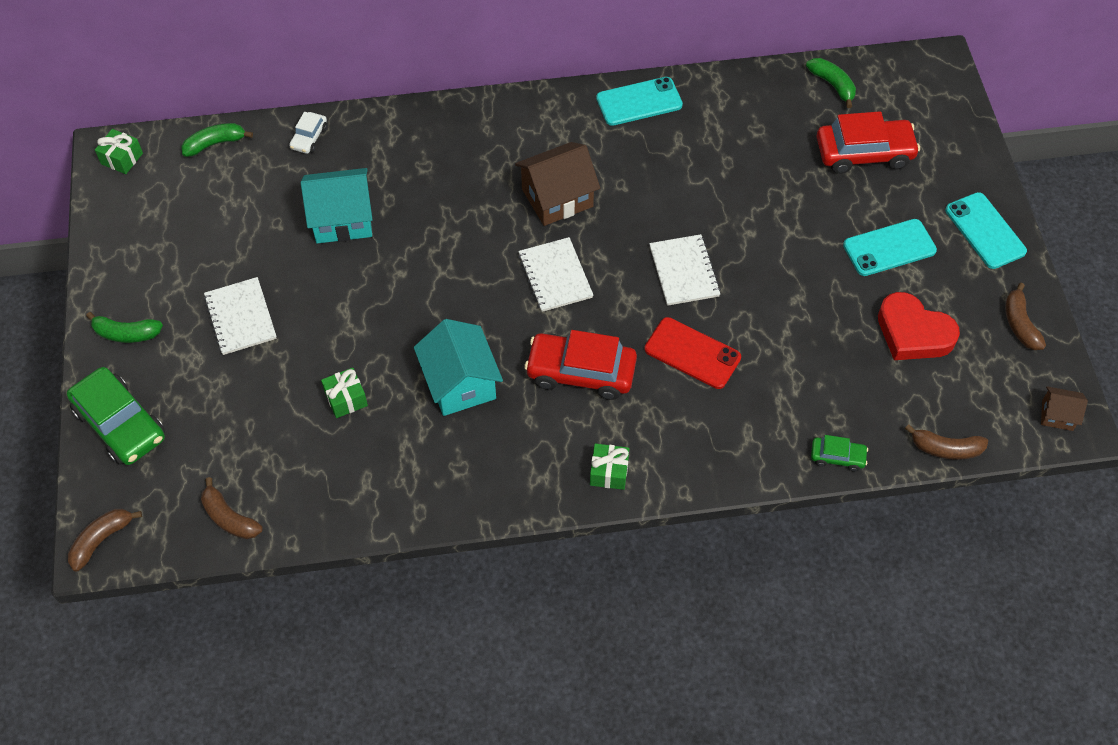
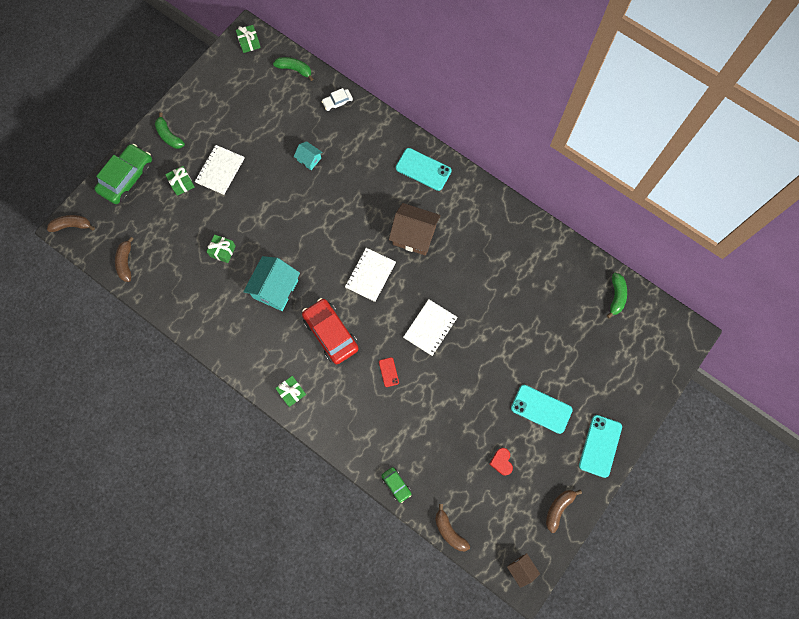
camera: 45 degrees right, 15 degrees up
(120, 424) = (127, 178): green car -> green car turned 150 degrees counterclockwise
(205, 371) = (182, 184): none -> green gift
(342, 219) = (309, 159): turquoise house -> turquoise house, size x0.52
(639, 102) = (508, 219): turquoise phone -> turquoise phone (423, 169)
(692, 353) = (388, 372): red phone -> red phone, size x0.50
(864, 153) = (588, 348): red car -> none
(913, 333) = (501, 462): red heart -> red heart, size x0.51

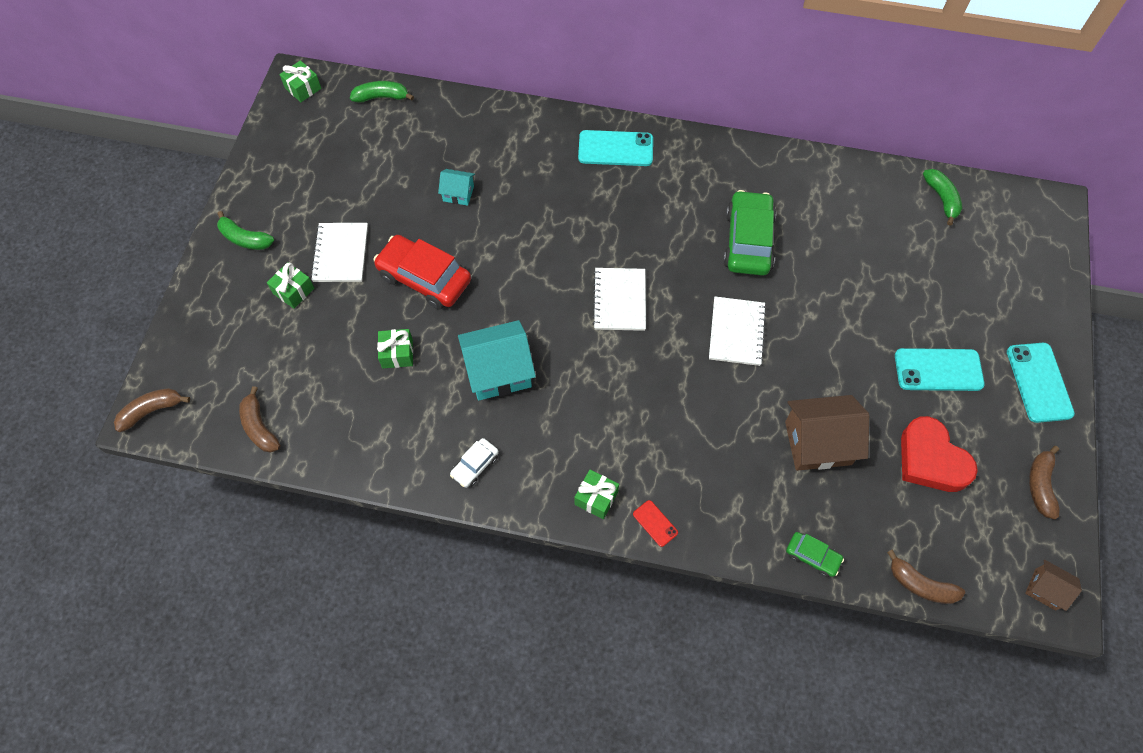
camera: 25 degrees left, 10 degrees down
(127, 178) = (208, 315): green car -> green car (748, 241)
(275, 289) = (498, 371): turquoise house -> turquoise house turned 75 degrees clockwise
(331, 333) = (607, 396): red car -> red car (424, 278)
(337, 102) = (460, 114): white car -> white car (475, 465)
(388, 372) = (714, 411): red phone -> red phone (655, 523)
(414, 235) = (649, 230): brown house -> brown house (818, 443)
(501, 462) = (931, 459): red heart -> red heart, size x1.98

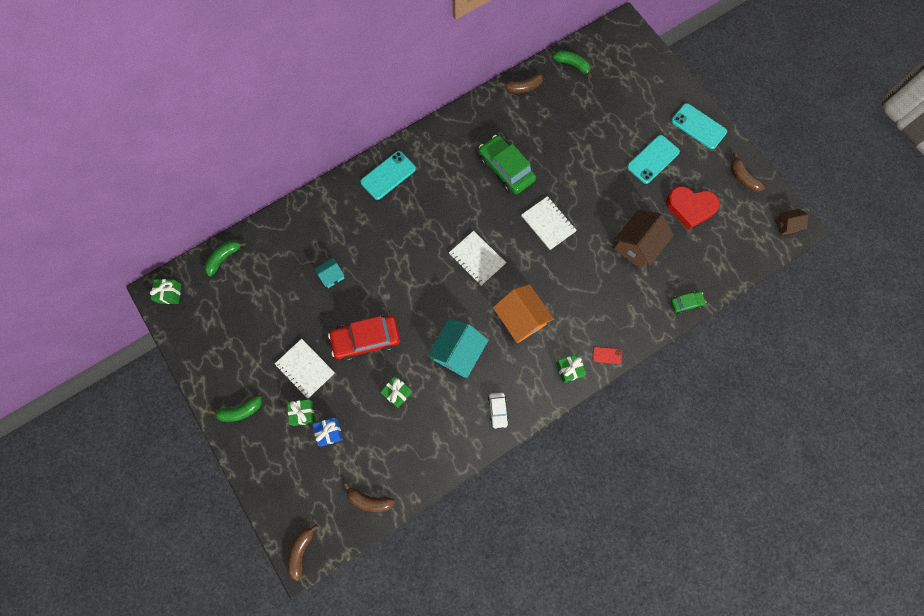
camera: 45 degrees left, 10 degrees up
(296, 330) = (329, 432): none -> blue gift
(600, 399) = (521, 319): none -> orange house
(920, 584) = (739, 272): brown banana -> brown banana (523, 87)

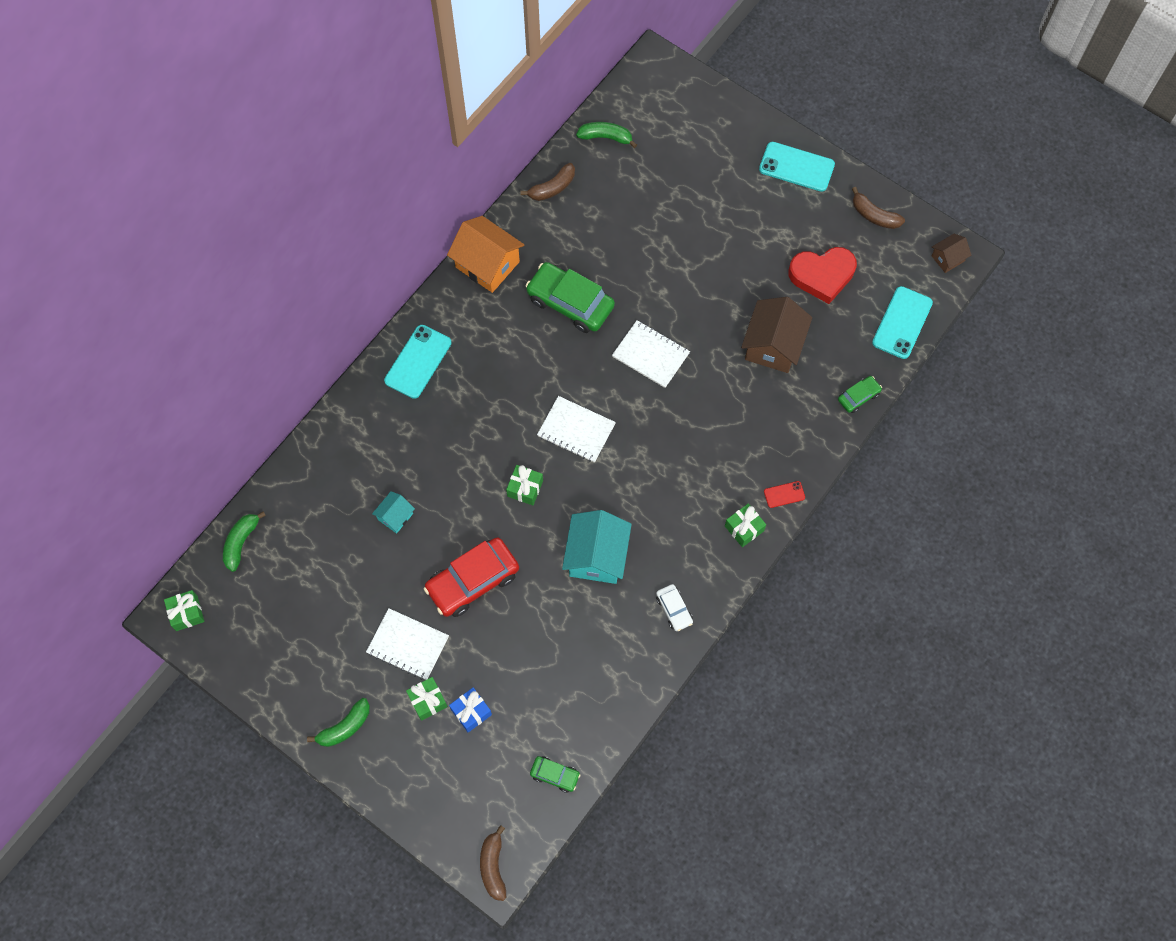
camera: 20 degrees left, 5 degrees down
(369, 500) = (555, 775): brown banana -> green car
(397, 393) = (538, 633): green gift -> green gift (525, 488)
(521, 319) = (660, 487): orange house -> orange house (487, 264)
(653, 159) = (754, 228): turquoise phone -> turquoise phone (902, 323)

